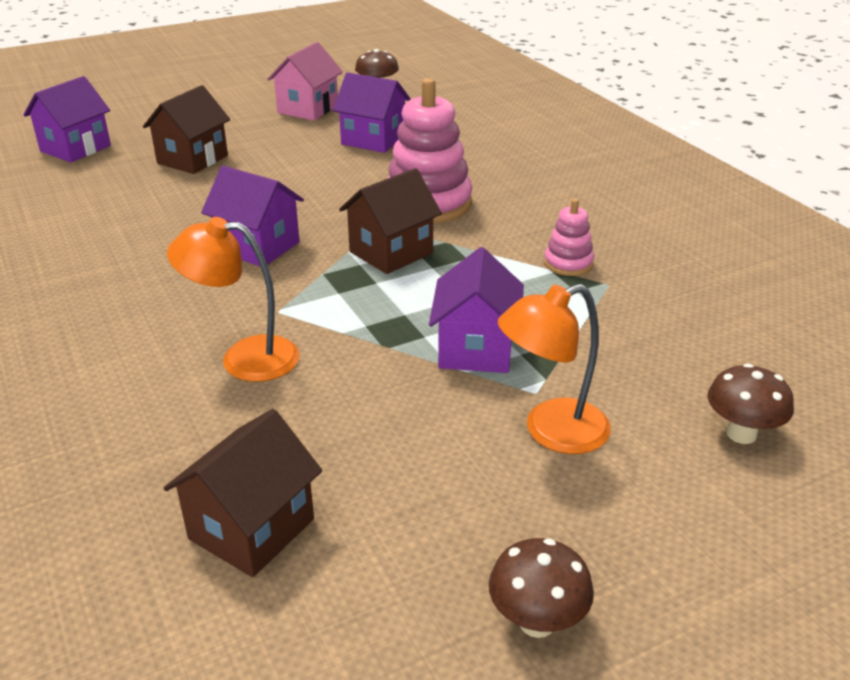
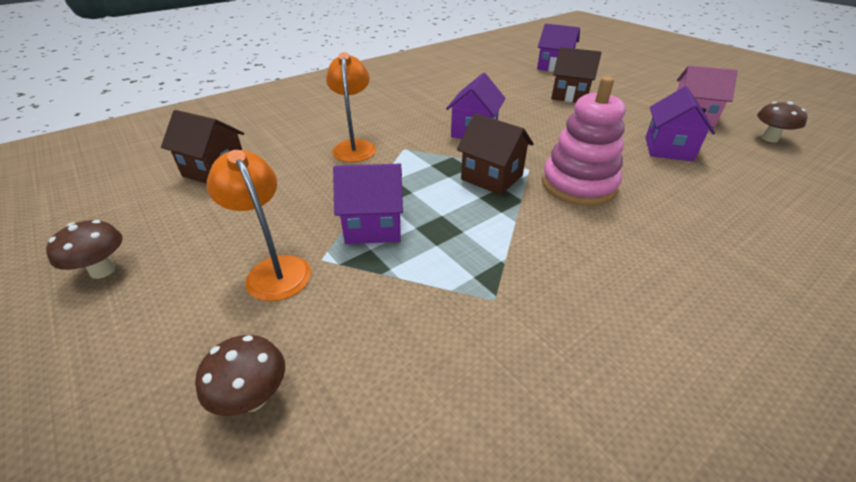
camera: 80 degrees right, 5 degrees up
(568, 263) = (520, 270): pink stacking toy -> none

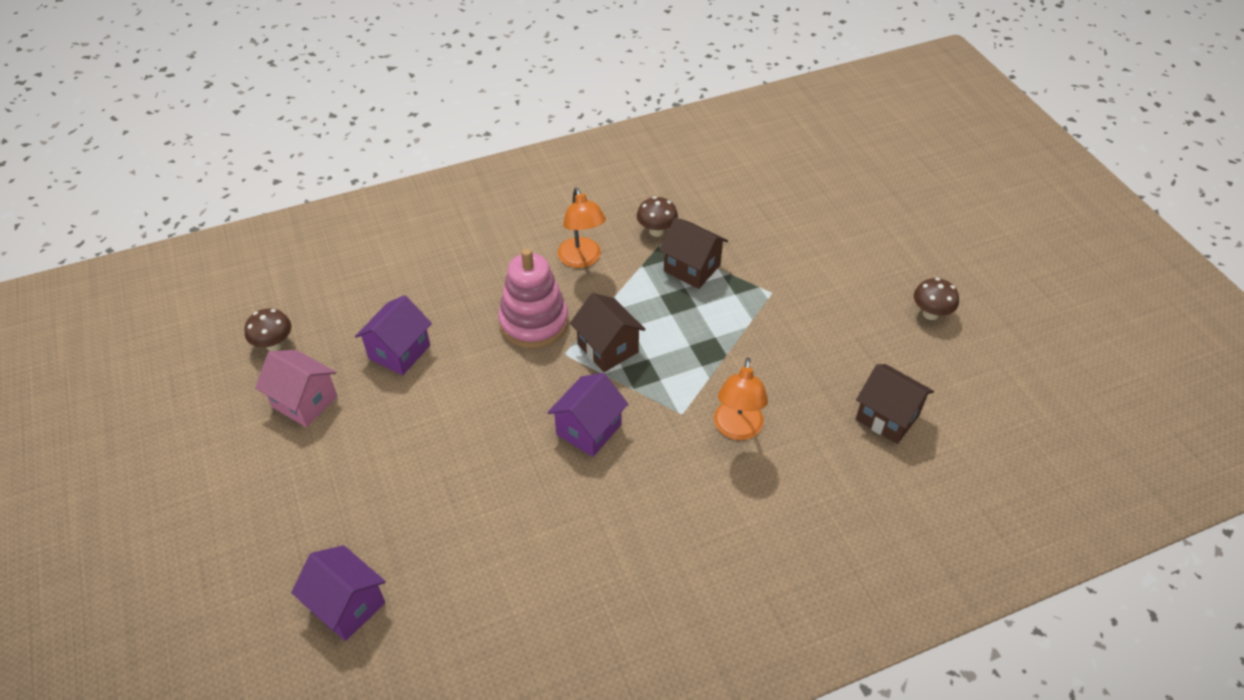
camera: 165 degrees left, 10 degrees up
(253, 398) = (804, 221): brown mushroom -> brown mushroom (656, 231)
(274, 269) = (805, 291): orange lamp -> orange lamp (582, 259)
(373, 226) = (730, 313): purple house -> none
(570, 95) = (406, 491): brown house -> brown house (692, 268)

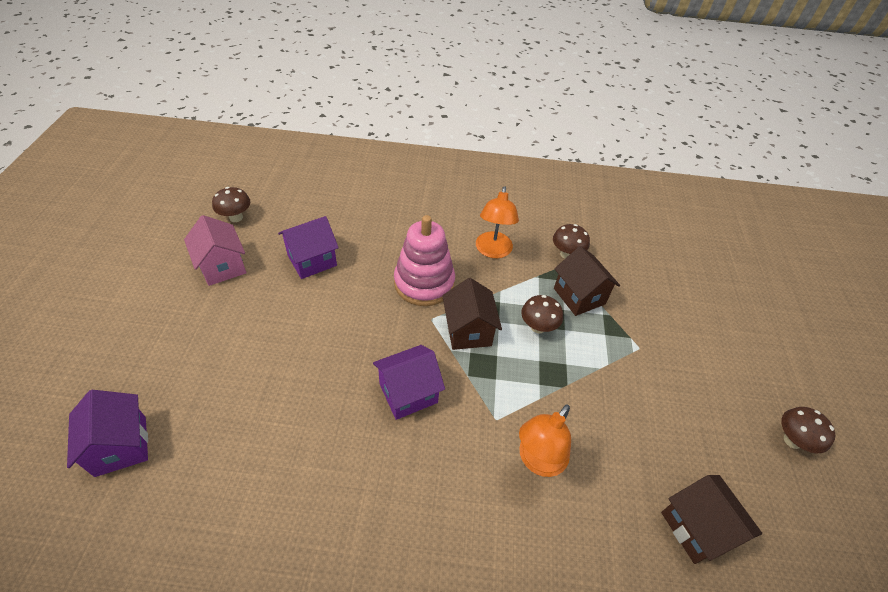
camera: 25 degrees right, 0 degrees up
(670, 315) = (538, 327): none -> brown mushroom

